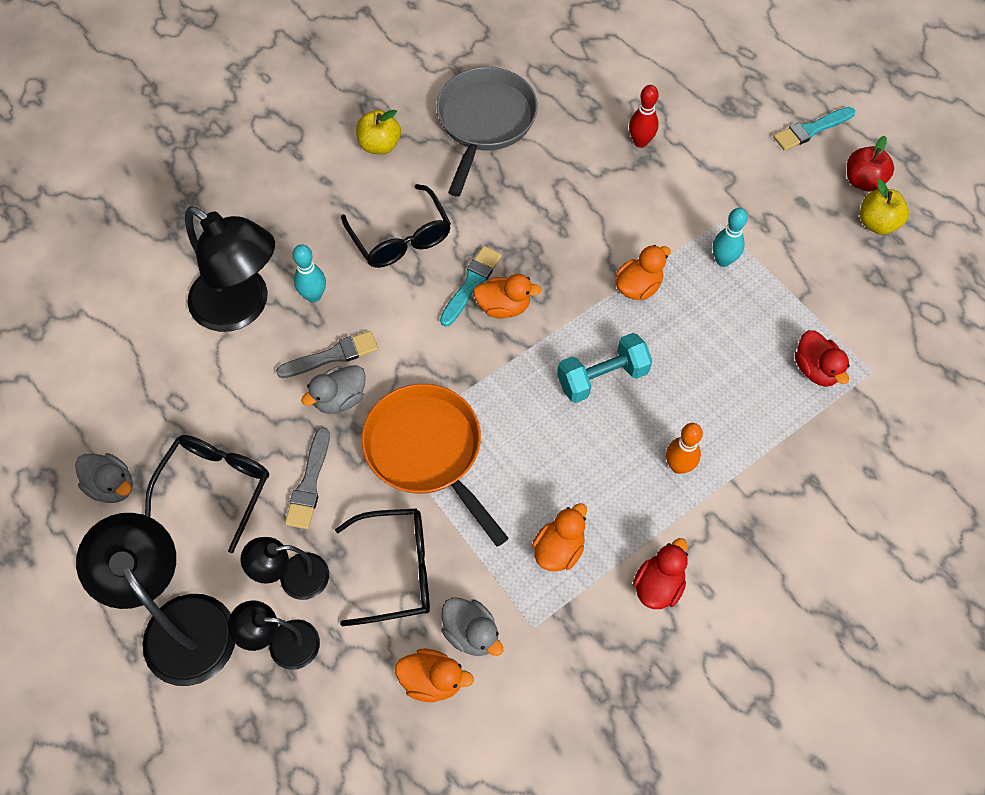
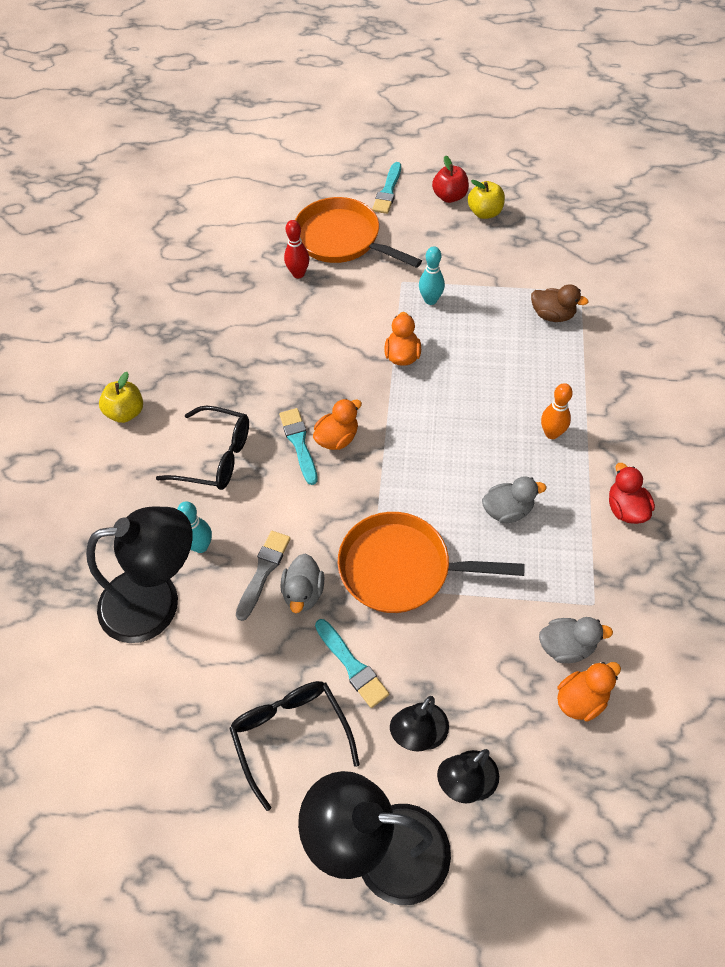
camera: 45 degrees left, 5 degrees down
(112, 486) = (212, 817): grey duck -> grey duck (507, 510)
(309, 483) = (352, 665): grey brush -> turquoise brush
(397, 570) = (476, 658): black glasses -> none
(484, 122) = (182, 340): grey pan -> none
(559, 549) = (550, 545): orange duck -> none
(602, 377) = (448, 425): turquoise dumbbell -> none
(714, 141) = (342, 239): none -> orange pan
(815, 369) = (552, 315): red duck -> brown duck

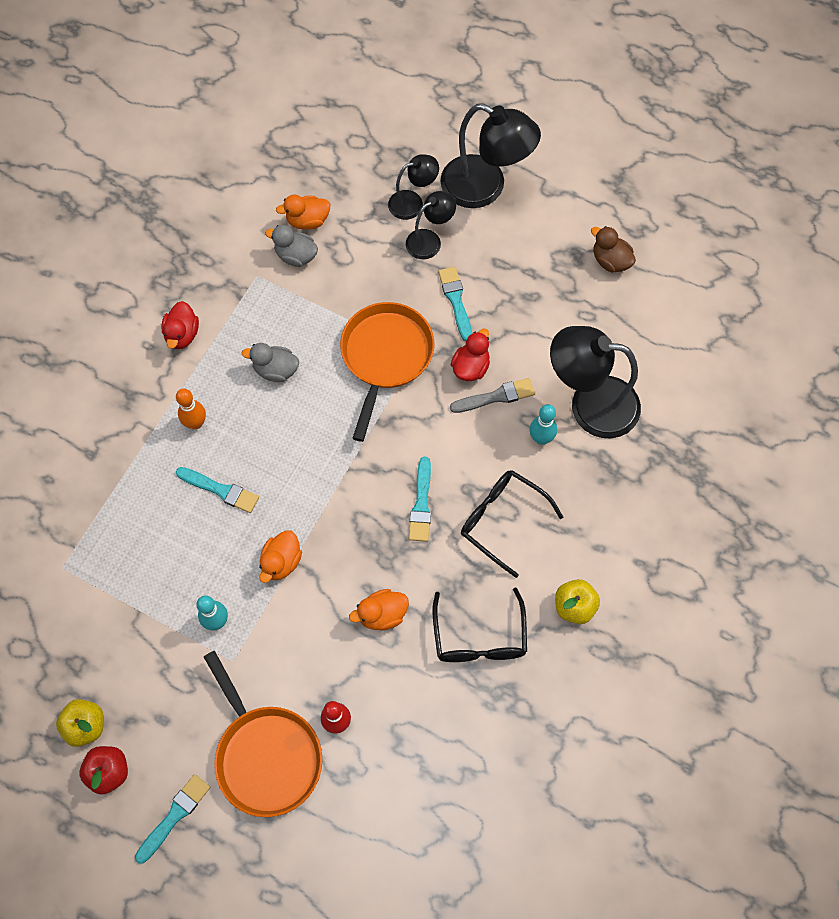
camera: 160 degrees left, 10 degrees up
(263, 571) = (496, 396): grey brush -> grey brush turned 150 degrees counterclockwise
(290, 735) = (518, 273): black glasses -> black glasses (479, 637)
(303, 593) = (470, 367): grey duck -> red duck
(337, 438) = (385, 495): orange duck -> orange duck (382, 614)
(401, 568) = (385, 356): orange pan -> orange pan turned 105 degrees counterclockwise
(490, 388) = (221, 490): none -> turquoise brush
(552, 315) = (109, 549): brown duck -> brown duck (610, 261)

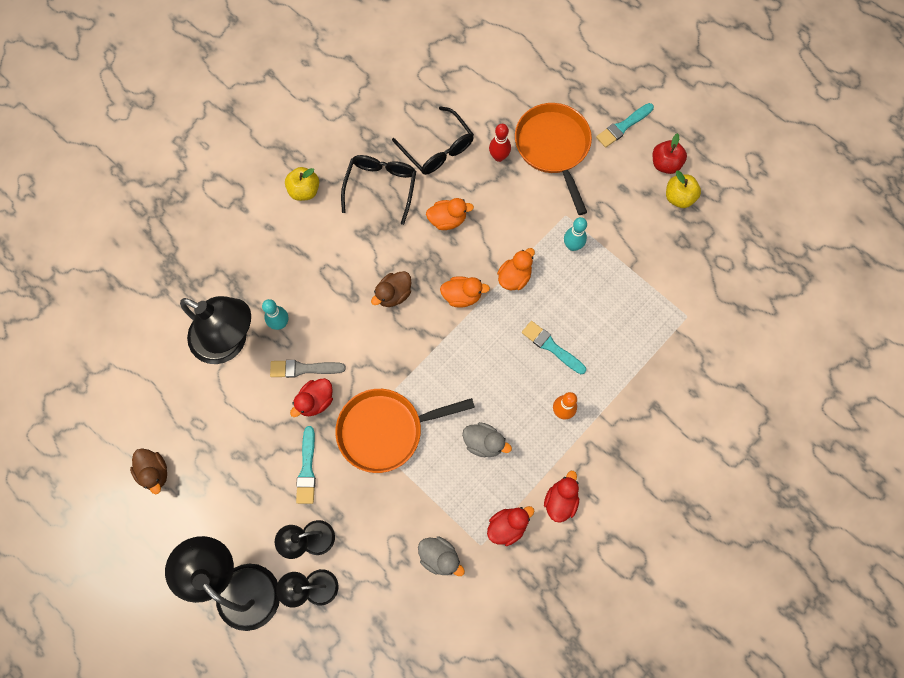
camera: 165 degrees left, 5 degrees up
(233, 298) = (507, 526): none -> red duck
(307, 221) = (419, 594): orange duck -> orange duck (462, 296)
(385, 356) = (385, 430): orange pan -> orange pan turned 45 degrees clockwise
(421, 504) = (393, 294): turquoise brush -> brown duck
(502, 520) = (335, 266): black glasses -> black glasses (438, 149)

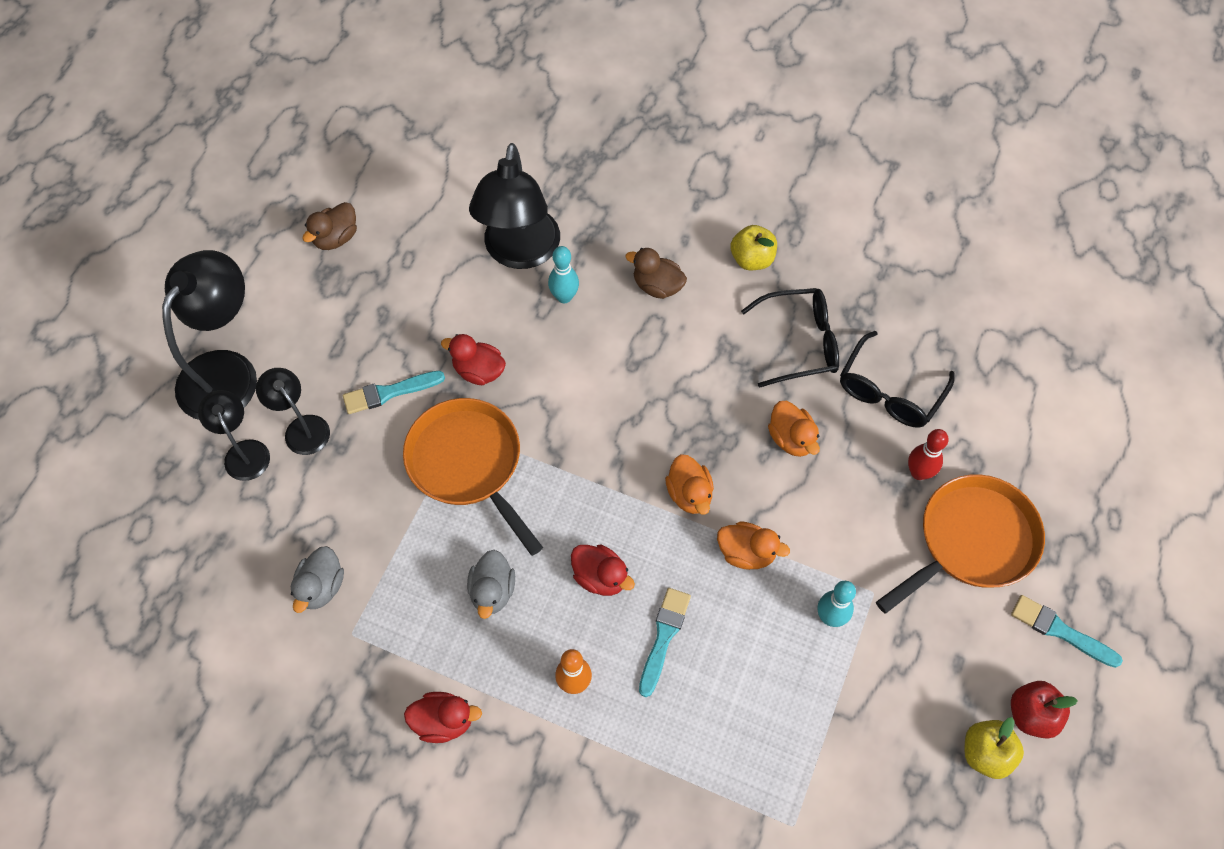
camera: 70 degrees right, 10 degrees down
(303, 369) = (515, 343): grey brush -> none
(393, 294) = (656, 410): brown duck -> brown duck (657, 286)
(507, 526) = (386, 660): red duck -> red duck (600, 577)

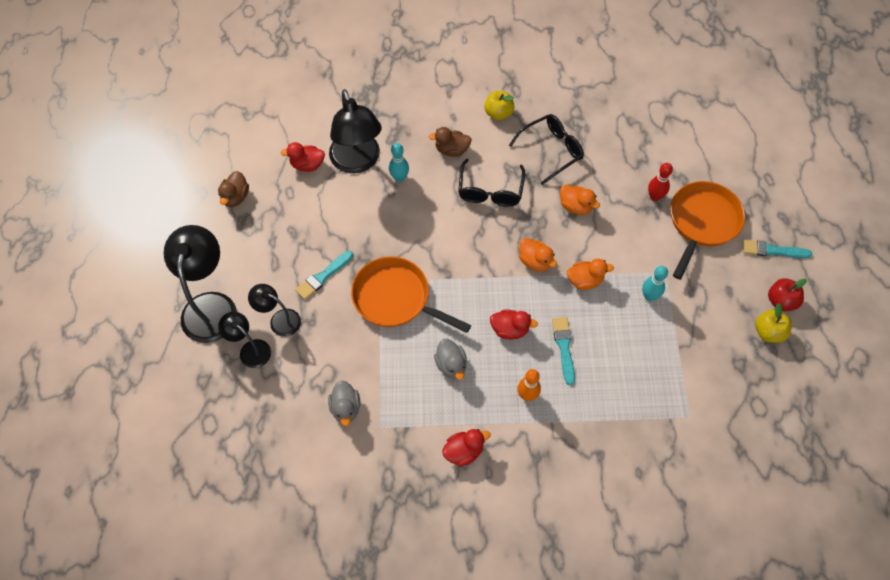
camera: 25 degrees left, 0 degrees up
(478, 371) = (371, 241): red duck -> red duck (307, 165)
(889, 392) = (615, 158): black glasses -> black glasses (490, 191)

